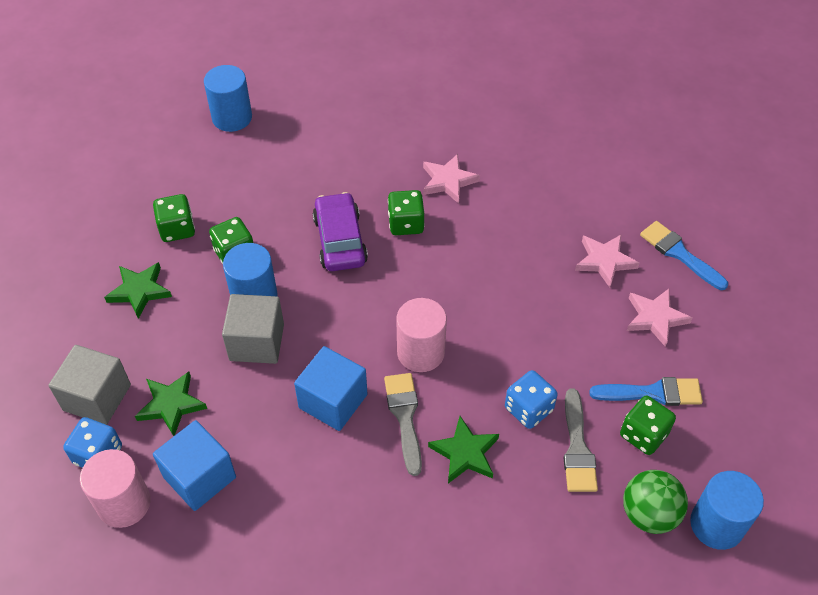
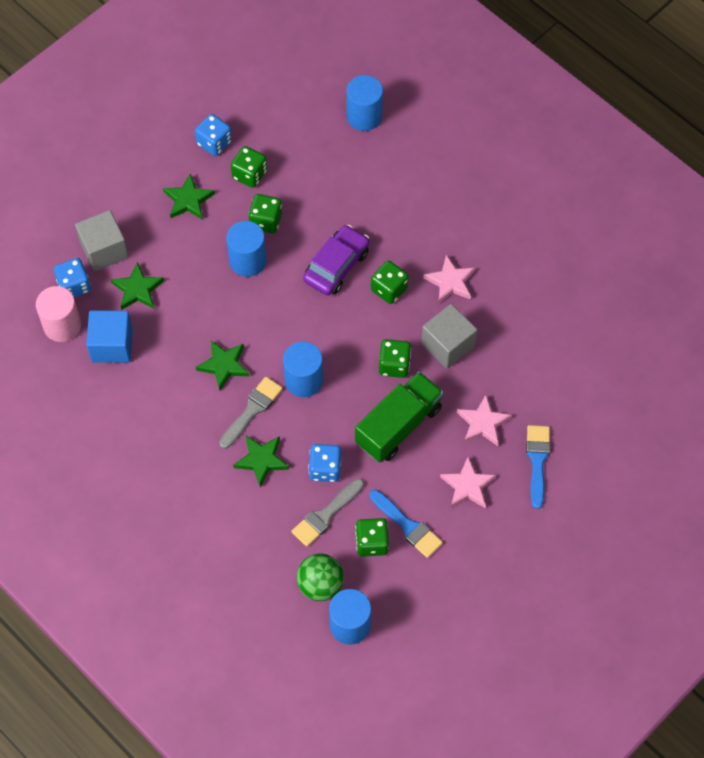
camera: 45 degrees right, 10 degrees up
(114, 228) = (214, 143): none -> blue dice
(257, 342) = (220, 291): grey cube -> grey cube (448, 345)
(333, 401) = (224, 365): blue cube -> green star
(420, 352) = (303, 380): pink cylinder -> blue cylinder
(481, 276) = (394, 365): none -> green dice
(544, 320) = (398, 426): none -> green truck

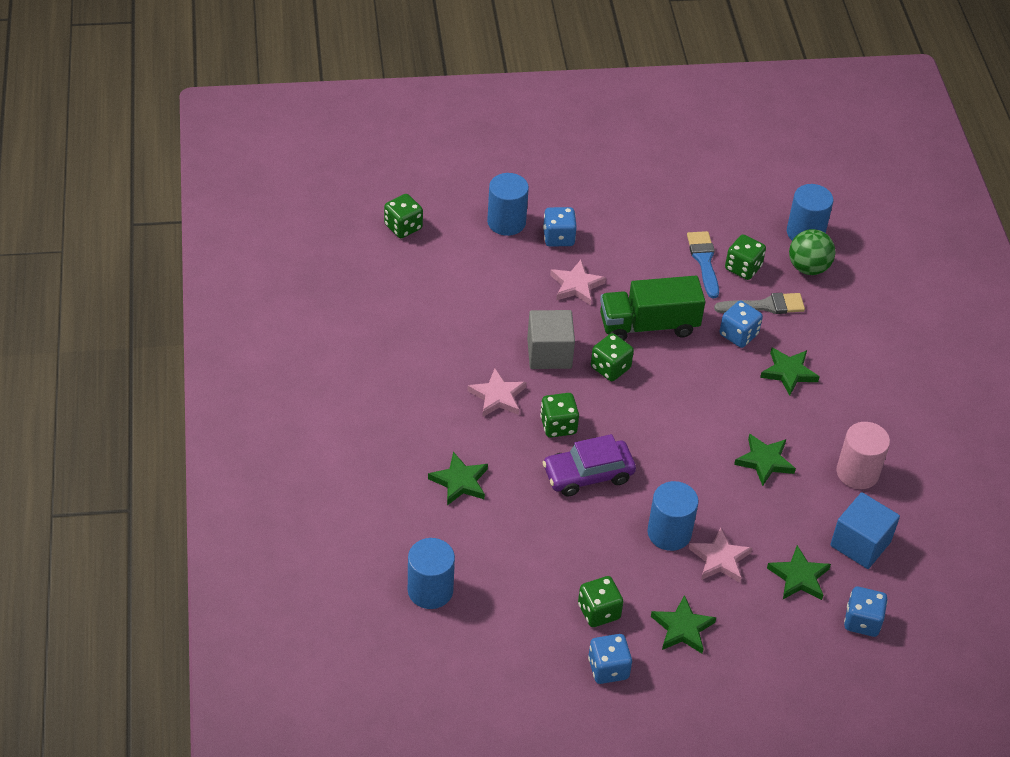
camera: 145 degrees left, 15 degrees down
(62, 325) = (899, 592): pink cylinder -> pink cylinder (857, 472)
(104, 250) = (807, 636): grey cube -> none
(252, 410) = (766, 412): grey brush -> none
(266, 221) = (620, 557): green dice -> green dice (403, 227)
(303, 380) = (701, 406): blue cylinder -> blue cylinder (506, 222)
(414, 200) = (460, 482): none -> green star
(467, 486) = (631, 256): pink star -> pink star (720, 559)
(537, 461) = (558, 237): blue brush -> blue dice

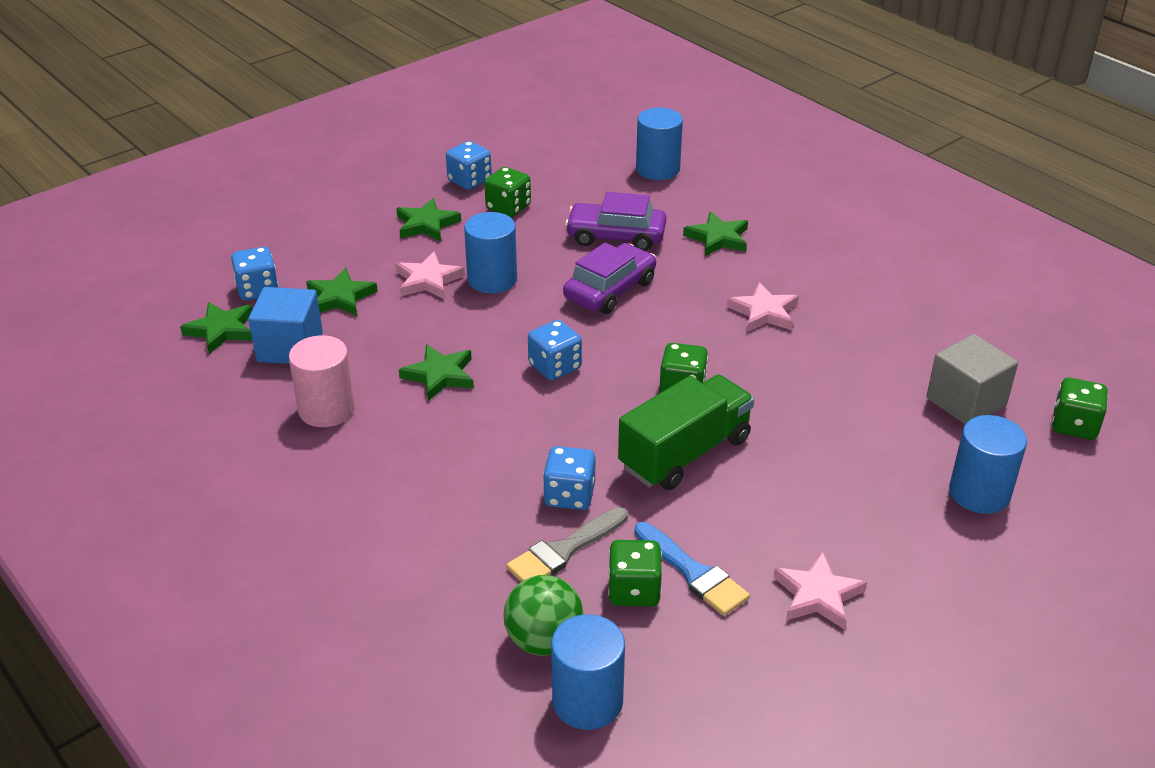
camera: 150 degrees right, 10 degrees down
(537, 527) = (616, 236): none -> purple car
(549, 353) = (760, 373): grey cube -> grey cube (966, 402)
(558, 237) = (899, 506): blue dice -> blue dice (555, 367)
(558, 425) = (679, 315): green dice -> none
(576, 285) = (812, 458): pink star -> pink star (817, 595)
(788, 372) = (475, 479): green star -> green star (221, 330)

